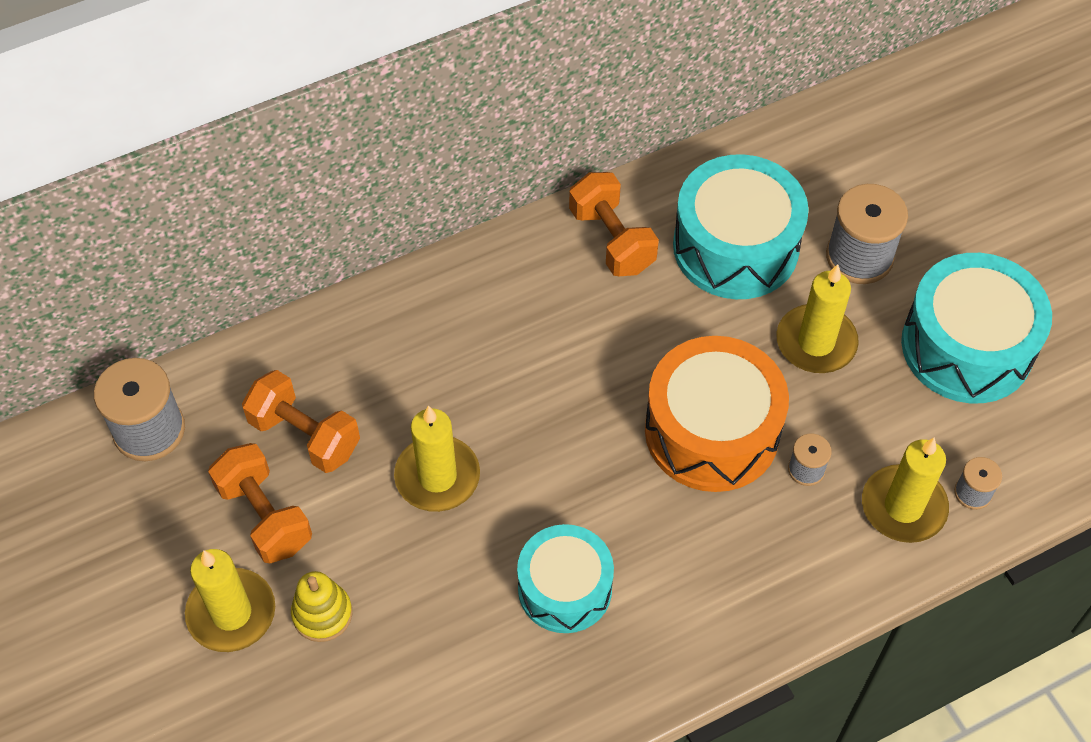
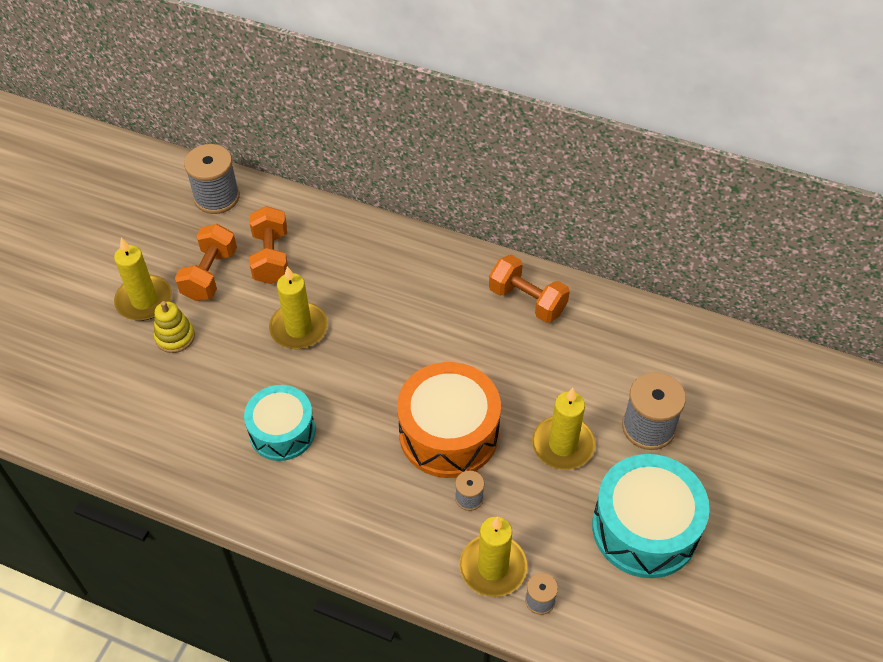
camera: 50 degrees right, 5 degrees down
(612, 240) = (527, 301): orange dumbbell -> orange dumbbell turned 75 degrees counterclockwise
(735, 246) = (587, 361): turquoise drum -> none

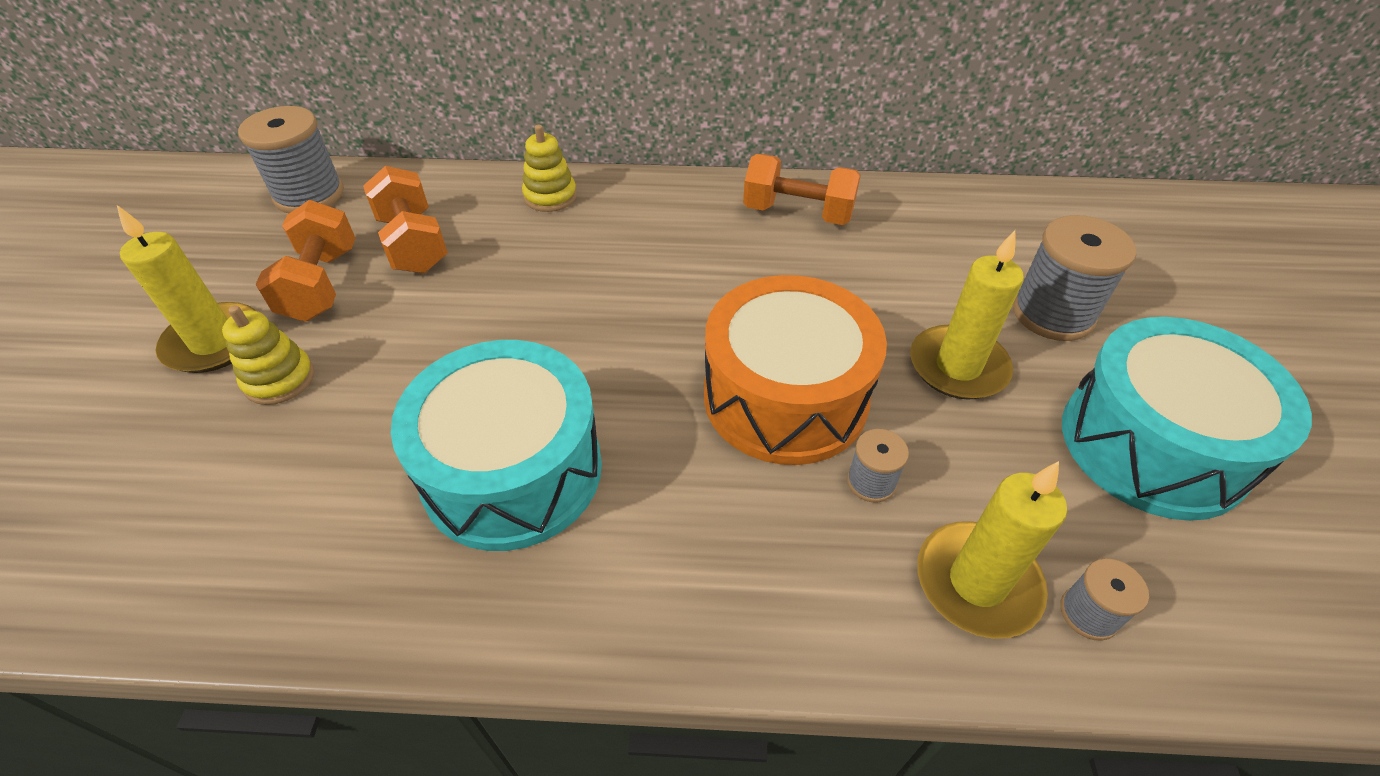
camera: 20 degrees left, 5 degrees down
(282, 431) = (512, 470): turquoise drum -> turquoise drum, size x1.51
(299, 328) = (487, 318): yellow candle -> none
(369, 240) = (550, 196): none -> yellow stacking toy

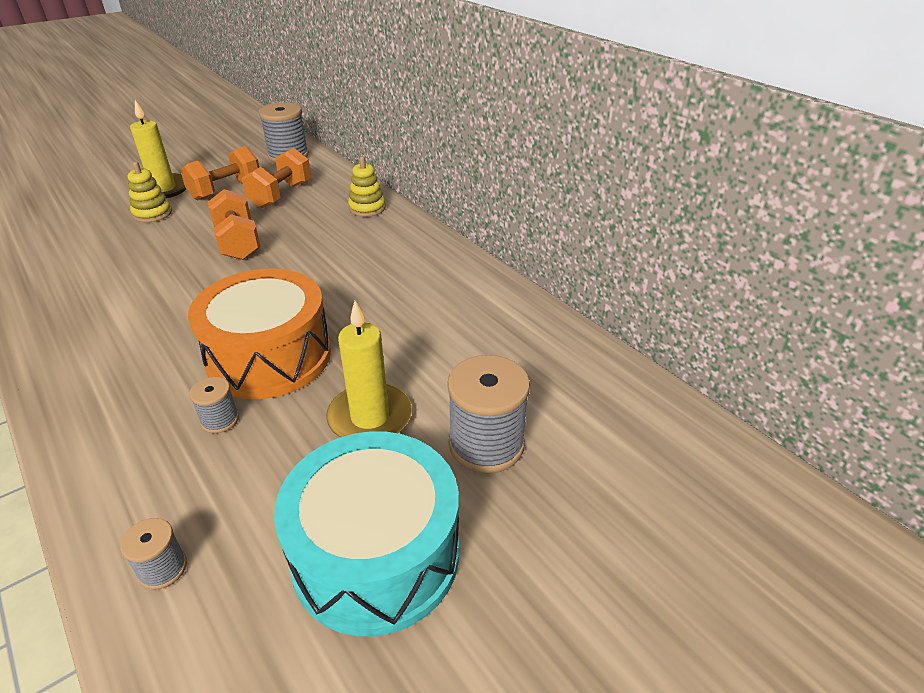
camera: 50 degrees right, 10 degrees down
(512, 470) = (138, 296): turquoise drum -> none
(798, 213) = (461, 288): orange dumbbell -> orange dumbbell (238, 243)
(977, 582) = (160, 500): yellow candle -> none

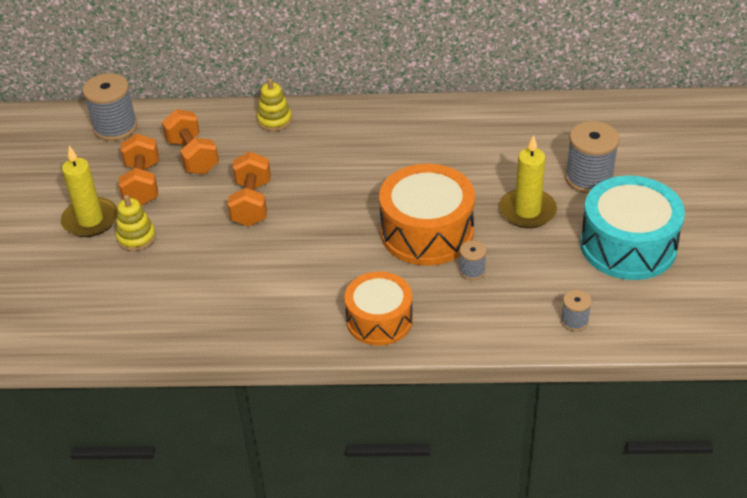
camera: 50 degrees left, 5 degrees up
(92, 387) = (379, 320): none -> orange drum
(238, 243) = (251, 203): orange dumbbell -> orange dumbbell turned 75 degrees clockwise

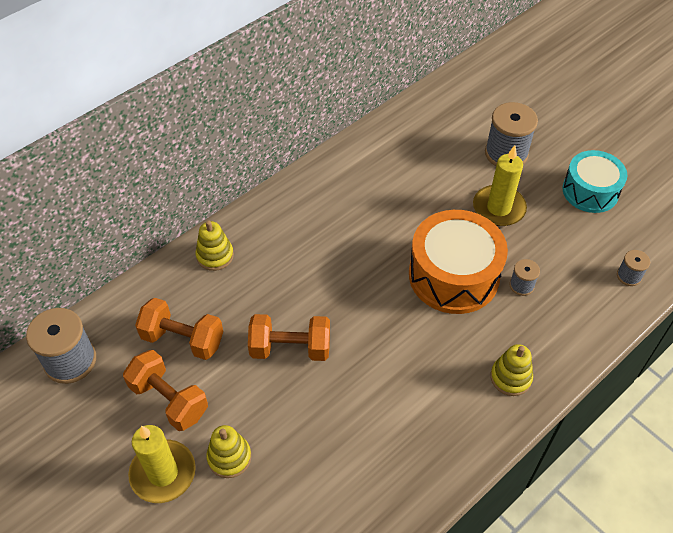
camera: 45 degrees left, 10 degrees up
(251, 203) = (290, 348): orange dumbbell -> orange dumbbell turned 45 degrees counterclockwise
(379, 320) = (510, 378): orange drum -> yellow stacking toy
(628, 245) = (590, 191): turquoise drum -> turquoise drum, size x0.66

